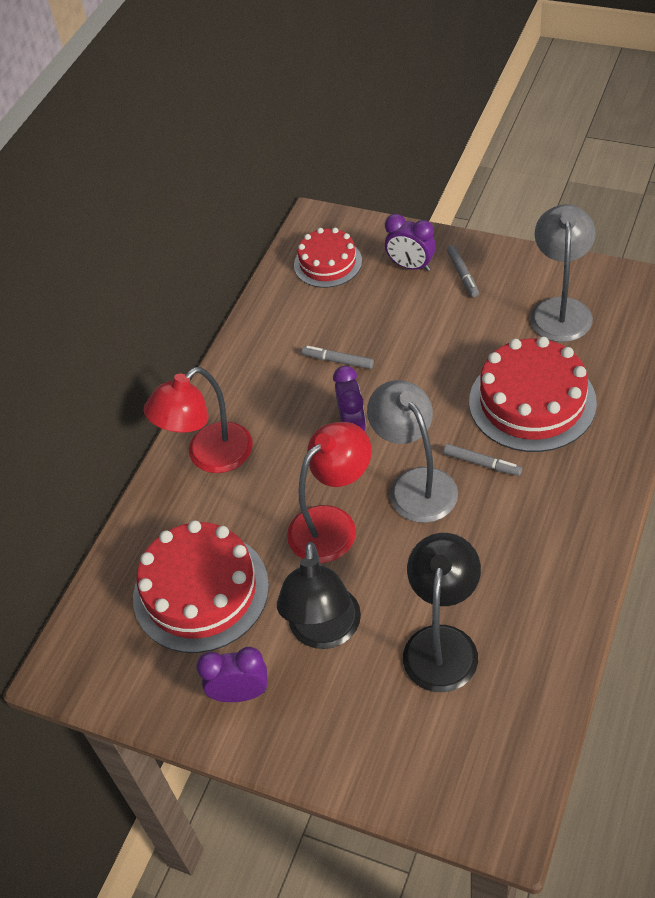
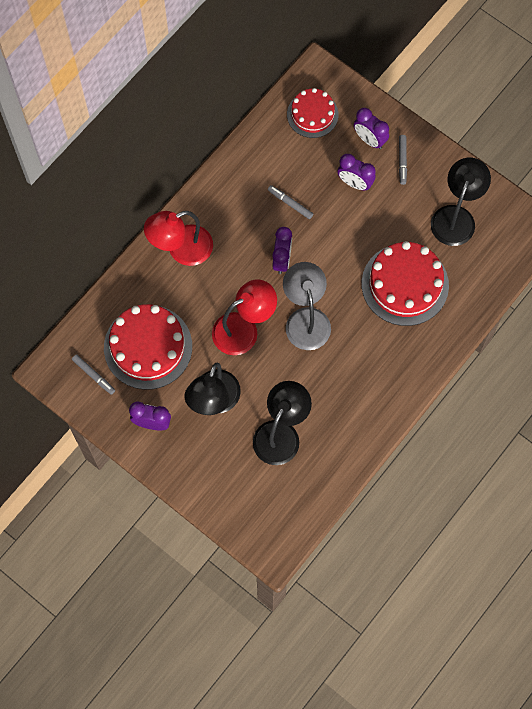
camera: 10 degrees right, 20 degrees up
(413, 314) = (355, 183): none -> purple clock
(482, 463) = (353, 319): grey marker -> grey marker (93, 375)
(560, 309) = (456, 217): grey lamp -> black lamp

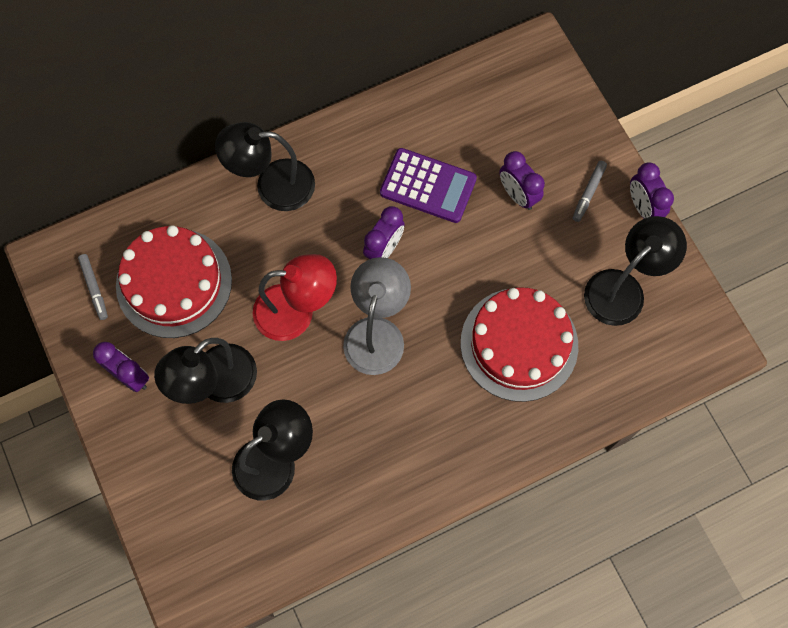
camera: 25 degrees right, 0 degrees up
(181, 249) = (272, 185): red lamp -> black lamp
(290, 203) = (428, 186): grey marker -> purple calculator
(312, 114) = (506, 94): red cake -> none
(369, 140) = (561, 151): purple clock -> purple clock (643, 207)

